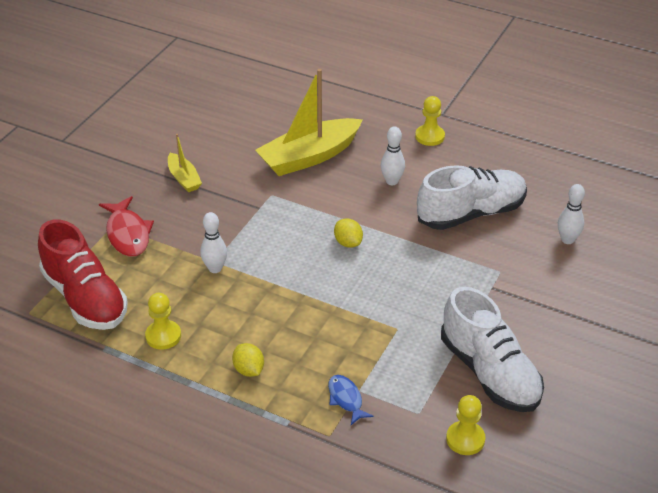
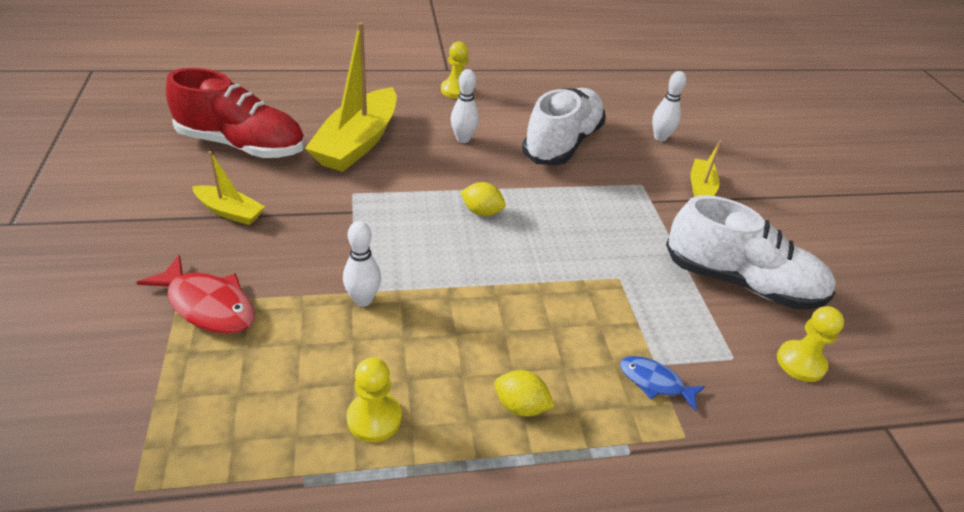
camera: 40 degrees left, 0 degrees up
(85, 298) = (214, 421): red shoe -> red shoe (242, 145)
(549, 294) = (700, 188): none -> yellow boat

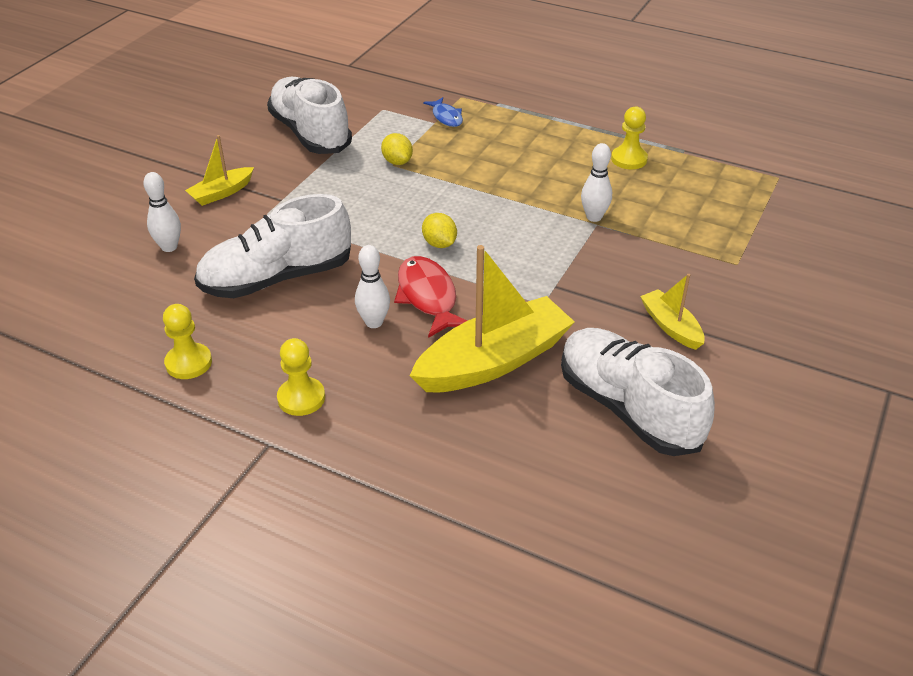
camera: 140 degrees left, 0 degrees up
(208, 305) = (713, 254): red fish -> red fish (428, 297)
(242, 145) = (628, 408): red shoe -> white shoe
(520, 406) = (538, 135): yellow lemon -> yellow lemon (397, 162)
(800, 362) = (346, 95): yellow pawn -> yellow pawn (188, 363)

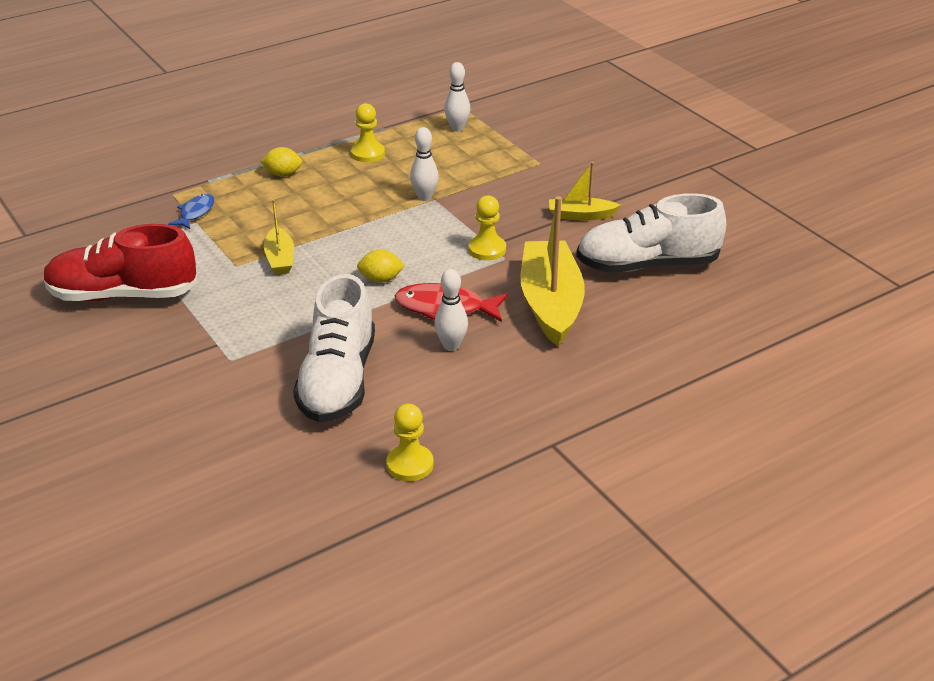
camera: 60 degrees left, 5 degrees down
(169, 247) = (217, 435): white bowling pin -> white bowling pin (457, 128)
(221, 193) = (161, 378): yellow boat -> yellow boat (280, 259)
(301, 398) = (512, 412): yellow pawn -> yellow pawn (487, 249)
(310, 133) = (123, 295): white shoe -> red shoe
(397, 162) = (234, 261): yellow lemon -> yellow lemon (283, 174)
(446, 117) = (195, 213): blue fish -> blue fish turned 75 degrees counterclockwise

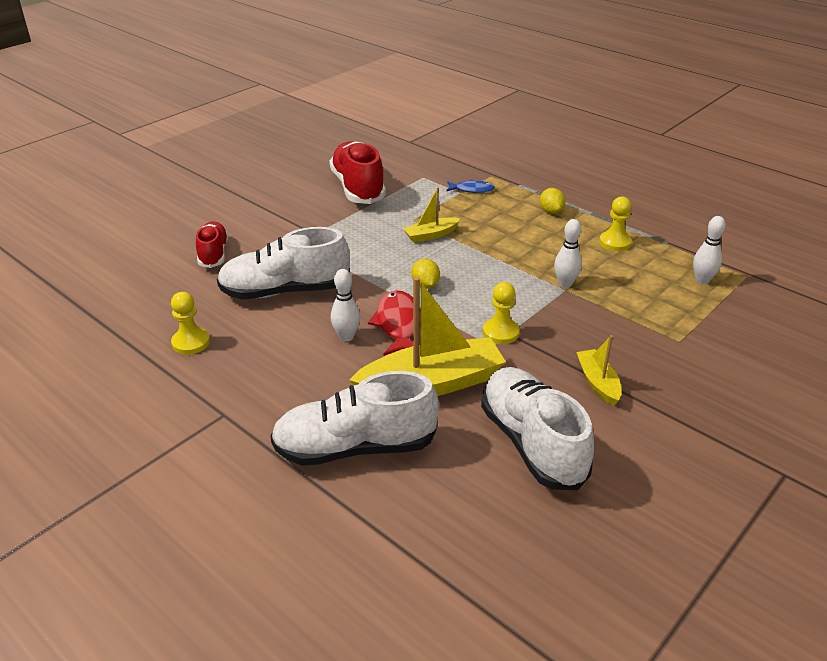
camera: 75 degrees right, 0 degrees up
(212, 435) = (213, 254): none -> red shoe
(627, 362) = (355, 447): none -> white shoe

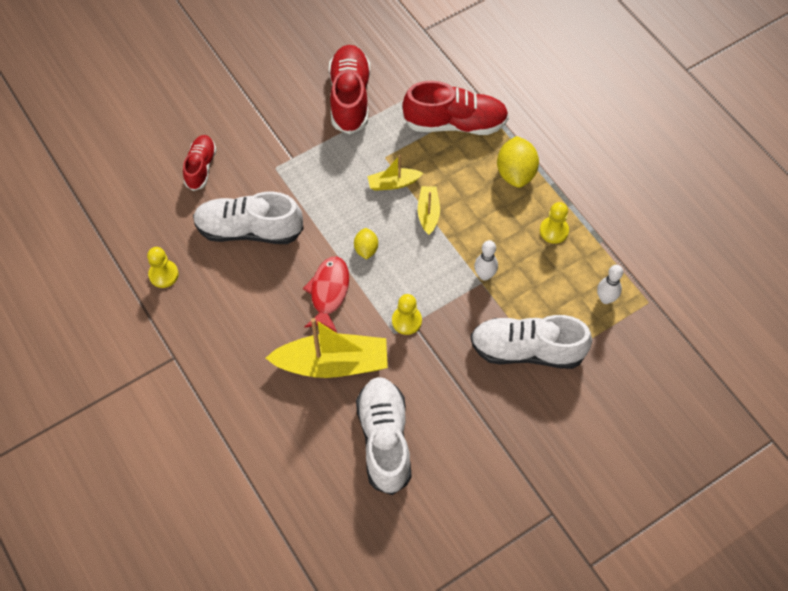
camera: 15 degrees right, 25 degrees up
(346, 337) = (283, 296): white bowling pin -> none
(355, 447) = (258, 412): white shoe -> white shoe (526, 350)
(472, 189) = (455, 123): blue fish -> red shoe
(551, 211) = (515, 173): yellow lemon -> yellow lemon, size x1.75
(598, 382) = (459, 394): yellow boat -> yellow boat (428, 213)

